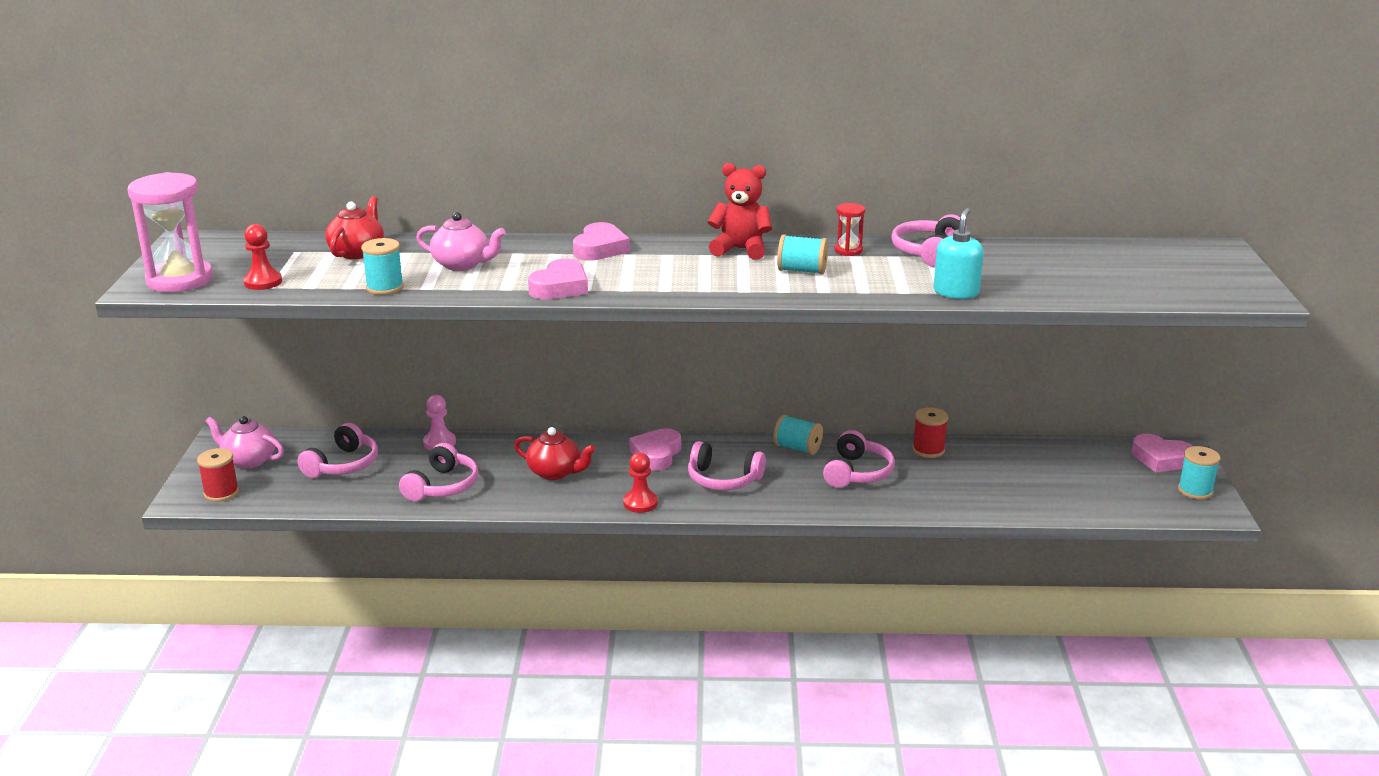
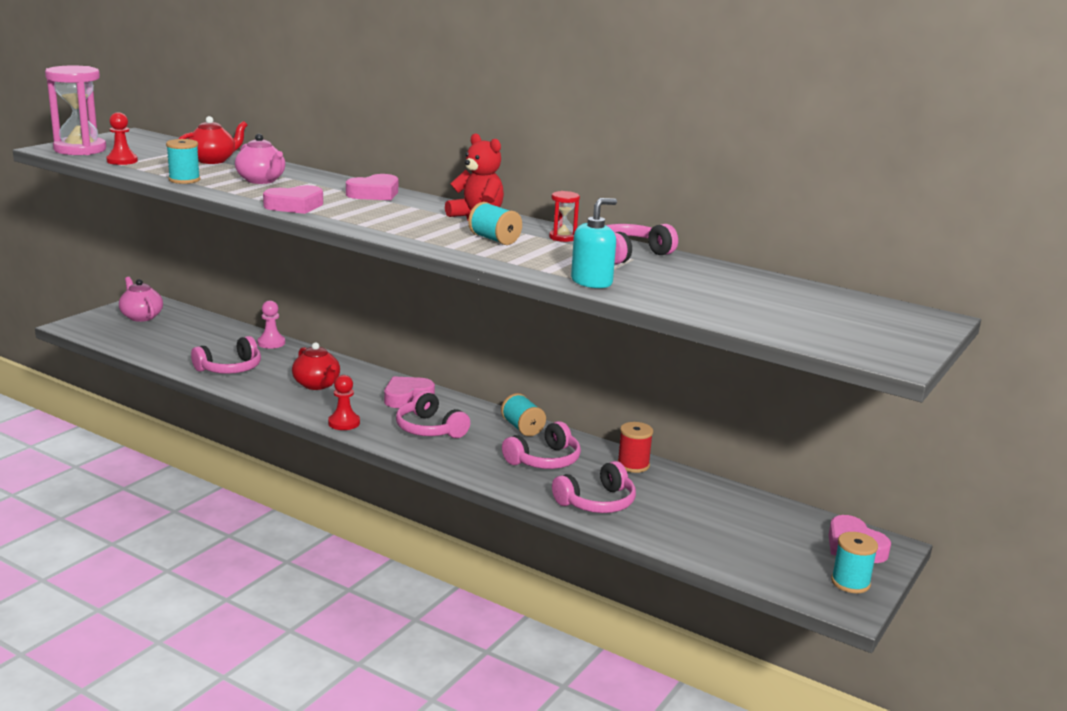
camera: 30 degrees right, 5 degrees down
(221, 493) = (96, 329): red spool -> none
(343, 465) = (191, 336): pink headphones -> pink headphones (597, 502)

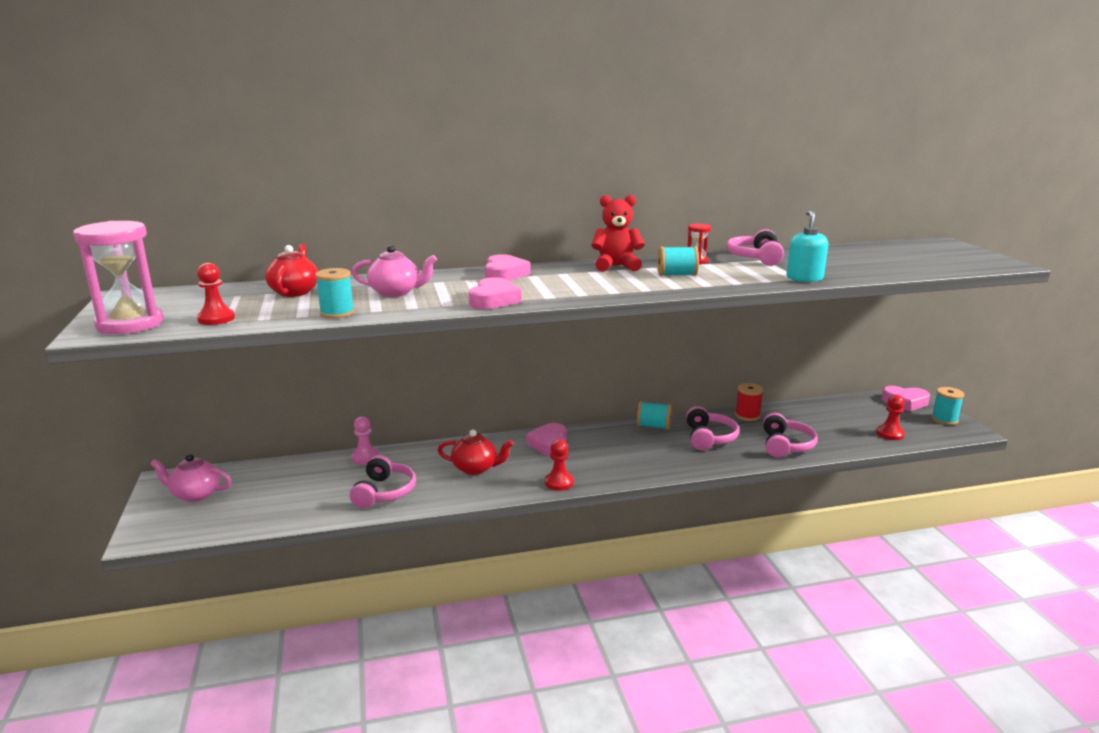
camera: 45 degrees left, 0 degrees up
(430, 429) = (613, 456): pink headphones -> none
(738, 555) = (890, 434): none -> red pawn

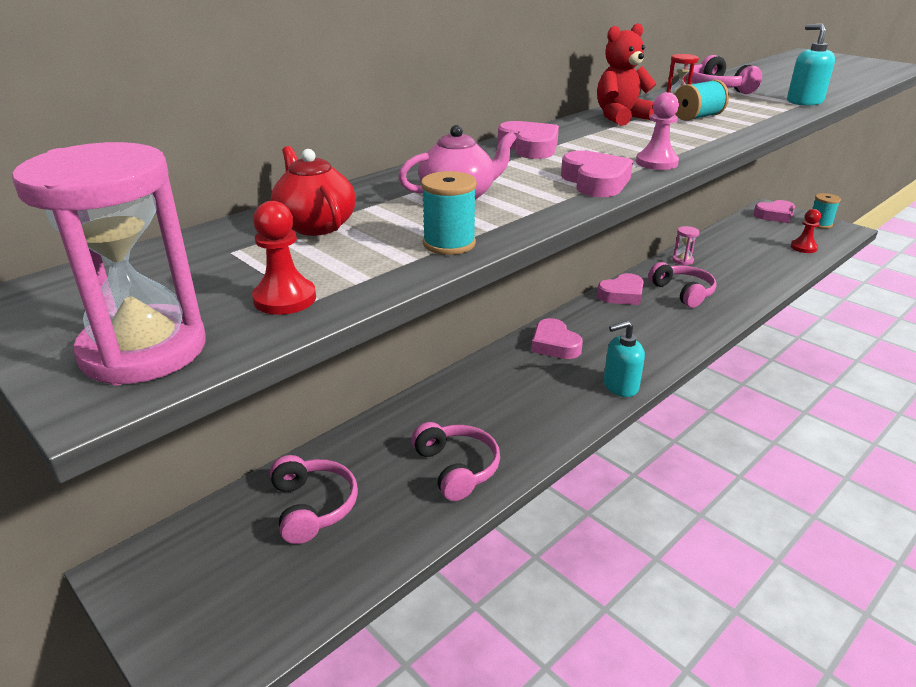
camera: 30 degrees left, 10 degrees up
(195, 494) = (203, 574): pink teapot -> none
(365, 458) = (376, 430): pink pawn -> pink pawn (656, 163)
(475, 468) = (518, 399): red teapot -> none
(559, 482) = (620, 386): red pawn -> turquoise soap dispenser
(653, 426) = (622, 294): turquoise spool -> pink heart
(747, 415) = (682, 260): red spool -> pink hourglass
(785, 445) = (748, 281): pink headphones -> pink headphones (312, 507)

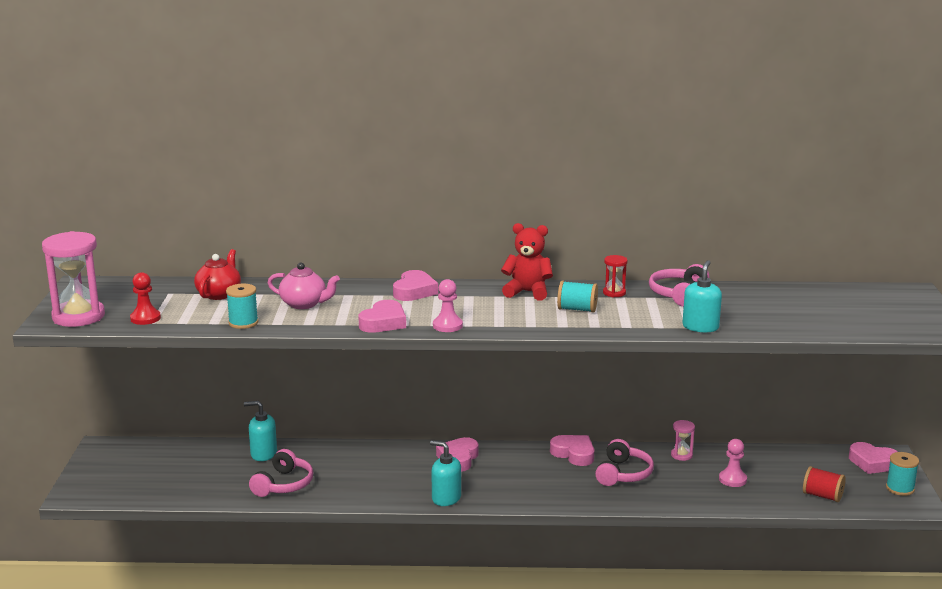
camera: 45 degrees right, 10 degrees down
(312, 507) = (199, 464): pink headphones -> none
(369, 447) = (263, 454): none -> turquoise soap dispenser
(622, 294) = (574, 454): pink heart -> pink heart turned 150 degrees counterclockwise
(743, 262) = (732, 479): none -> pink pawn
(803, 247) = (822, 496): red pawn -> red spool

